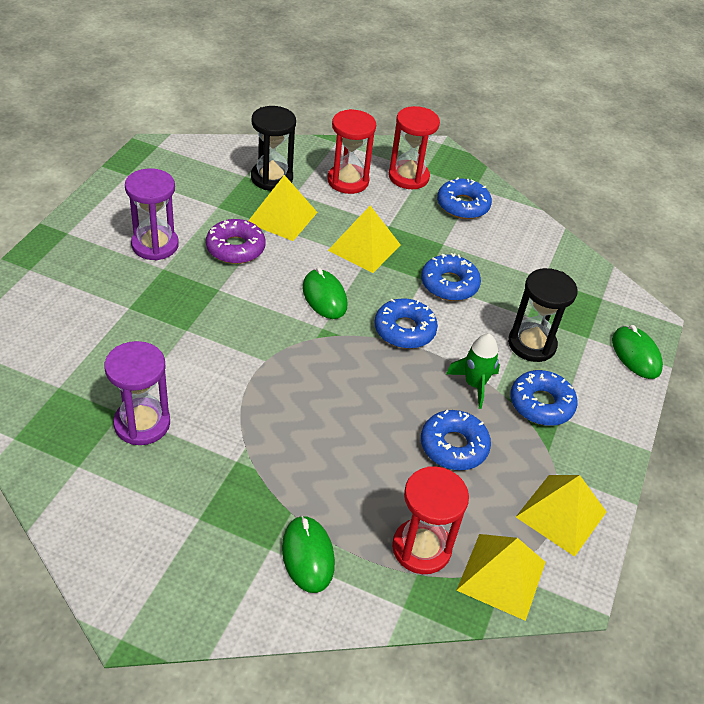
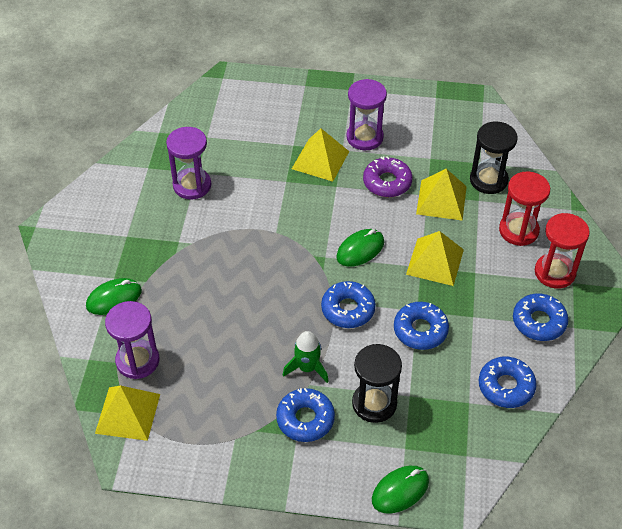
camera: 80 degrees right, 5 degrees up
(421, 548) = (137, 360): red hourglass -> purple hourglass
(453, 446) = (237, 364): blue donut -> blue donut (506, 386)
(561, 514) = (194, 446): yellow pyramid -> yellow pyramid (320, 160)

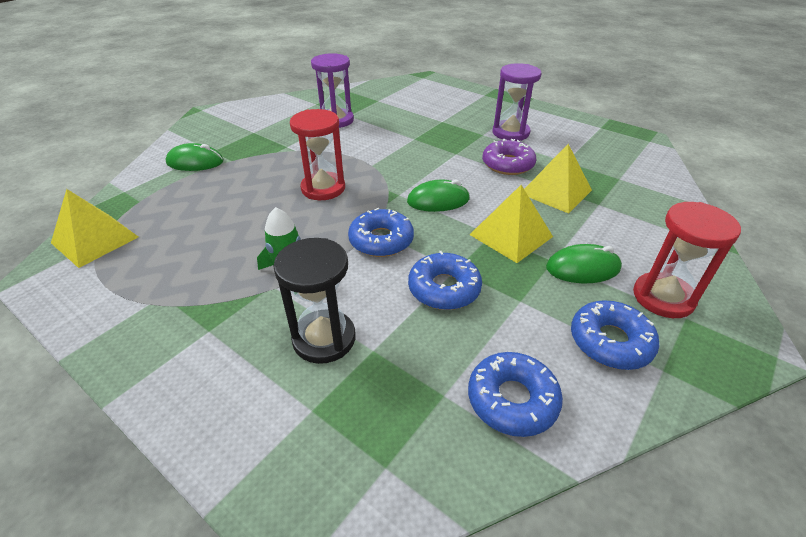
camera: 30 degrees right, 10 degrees down
(137, 360) = (156, 206): purple hourglass -> none
(305, 419) = (235, 319): blue donut -> none
(320, 160) = (457, 135): yellow pyramid -> none
(400, 490) = (253, 465): green mouse -> green mouse (582, 268)
(488, 180) = (621, 193): black hourglass -> none
(518, 230) = (634, 242): red hourglass -> red hourglass (323, 188)

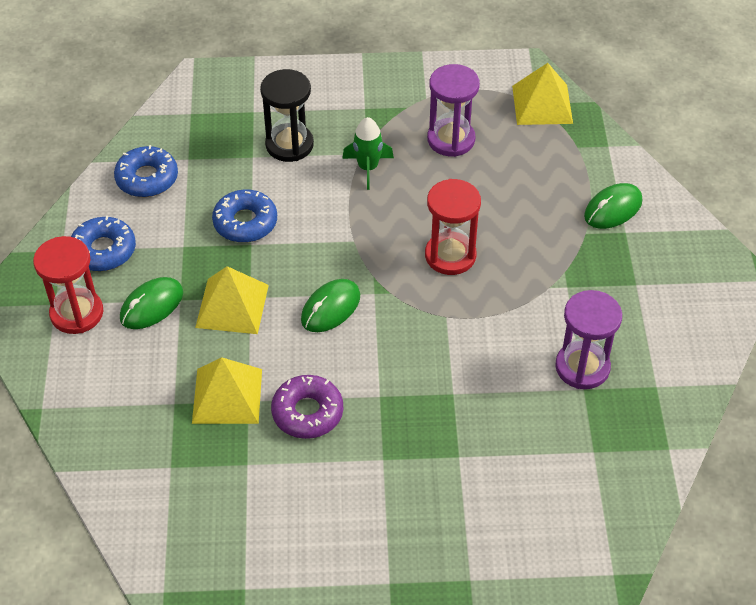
camera: 140 degrees right, 10 degrees up
(381, 240) = (334, 234): blue donut -> none
(510, 133) = (352, 487): purple hourglass -> purple hourglass (451, 139)

